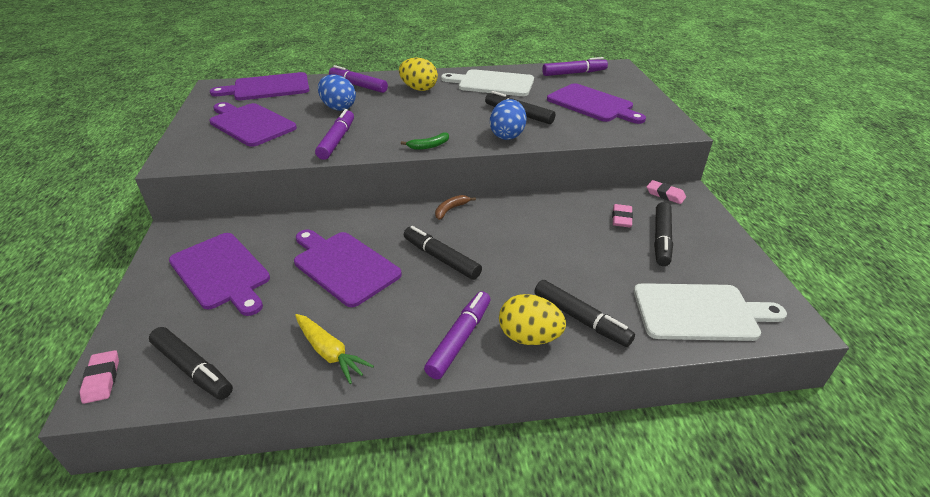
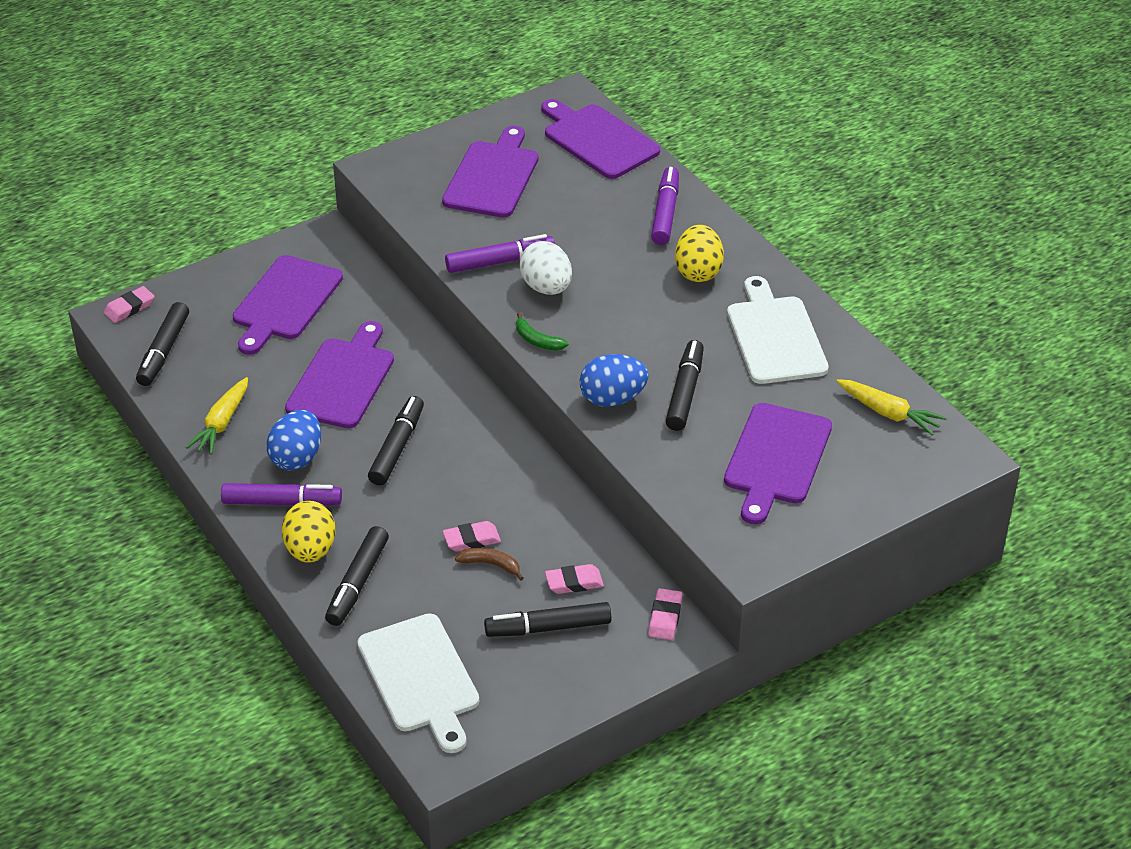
camera: 65 degrees right, 5 degrees up
(338, 108) = (585, 225): blue egg -> blue egg (297, 458)
(381, 131) = (546, 287): none -> white egg
(451, 209) = (496, 423): brown banana -> brown banana (491, 564)
(560, 249) = (471, 539): none -> pink eraser
(574, 73) = (888, 413): purple marker -> yellow carrot

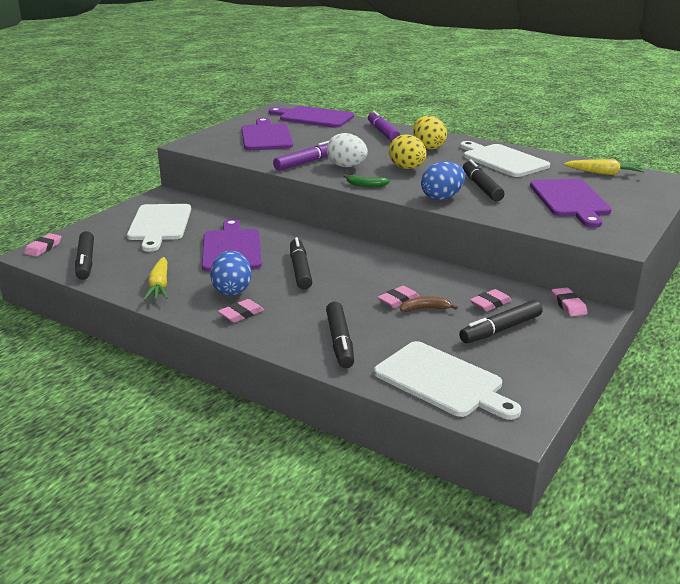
camera: 25 degrees left, 15 degrees down
(282, 502) = (241, 314): purple marker -> pink eraser
(285, 302) = (159, 224): purple cutting board -> white cutting board
(310, 550) = (287, 333): yellow egg -> yellow egg (407, 168)

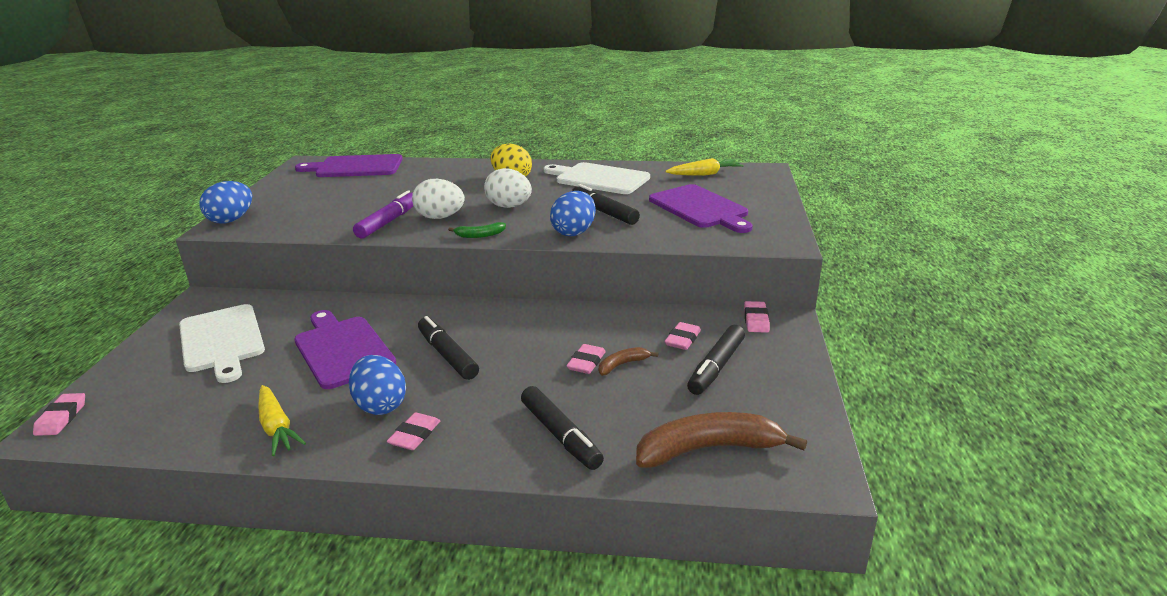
camera: 25 degrees left, 0 degrees up
(85, 262) = (143, 422): black marker -> none
(200, 140) = (231, 220): none -> blue egg
(266, 136) = (314, 199): purple cutting board -> none
(383, 132) = (449, 171): purple marker -> none
(407, 168) = (509, 206): yellow egg -> white egg
(442, 381) = (708, 449): white cutting board -> brown banana
(568, 305) = (756, 320): pink eraser -> pink eraser turned 45 degrees clockwise

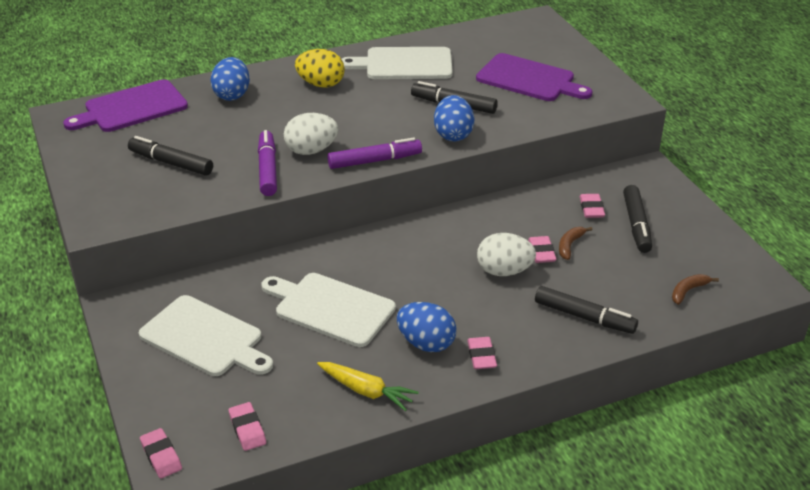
camera: 30 degrees left, 10 degrees up
(231, 220) = (96, 212): blue egg -> blue egg (232, 95)
(342, 349) = (330, 308): purple cutting board -> white cutting board
(447, 355) = (427, 283): black marker -> black marker (171, 163)
(480, 235) = (375, 161): green banana -> purple marker
(509, 206) = (360, 120): white egg -> white egg (504, 271)
(705, 174) = (493, 36): yellow carrot -> none
(708, 449) = (688, 291): brown banana -> brown banana, size x0.47
(756, 320) = (627, 174): pink eraser -> pink eraser (247, 429)

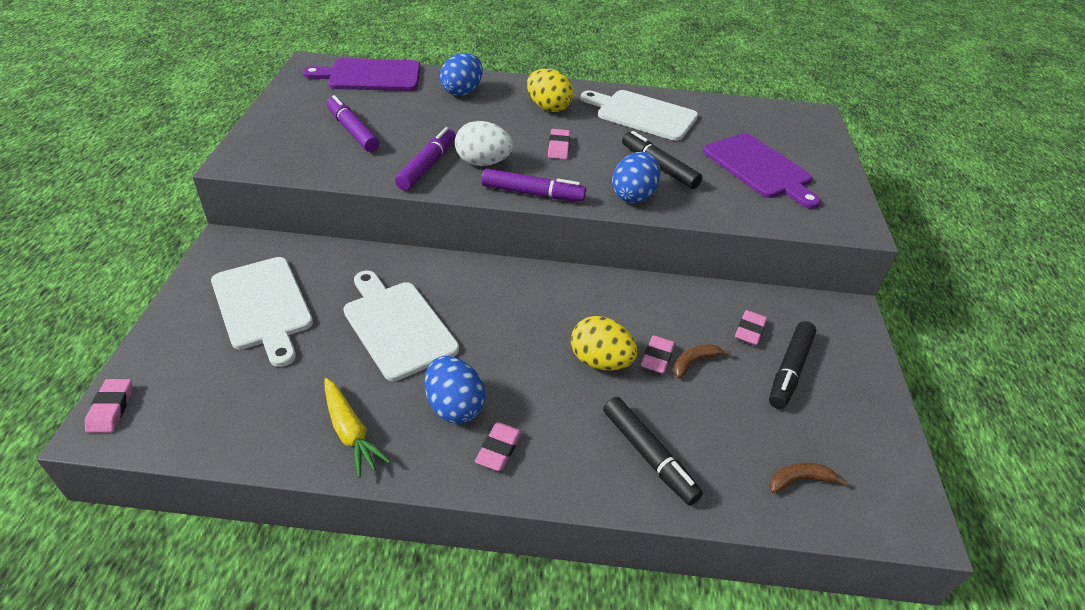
camera: 25 degrees right, 5 degrees up
(171, 163) = (353, 131): black marker -> purple marker
(247, 429) = (207, 419): pink eraser -> pink eraser (558, 147)
(504, 271) = (600, 361): white egg -> yellow egg

